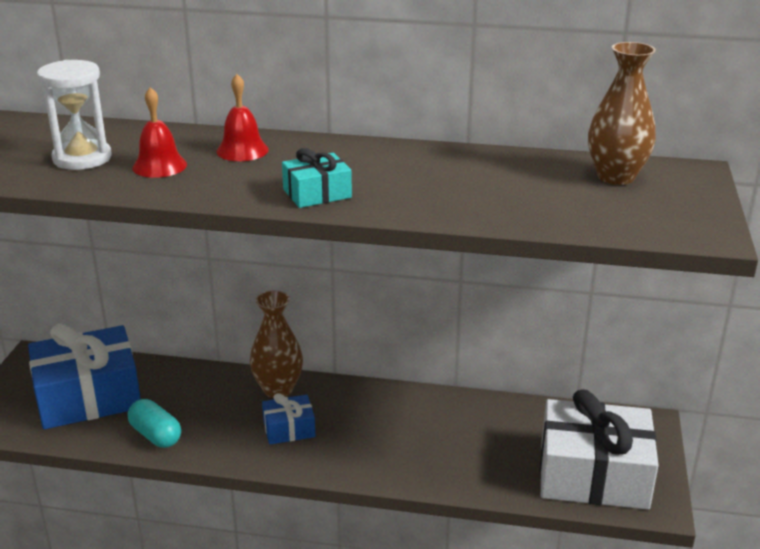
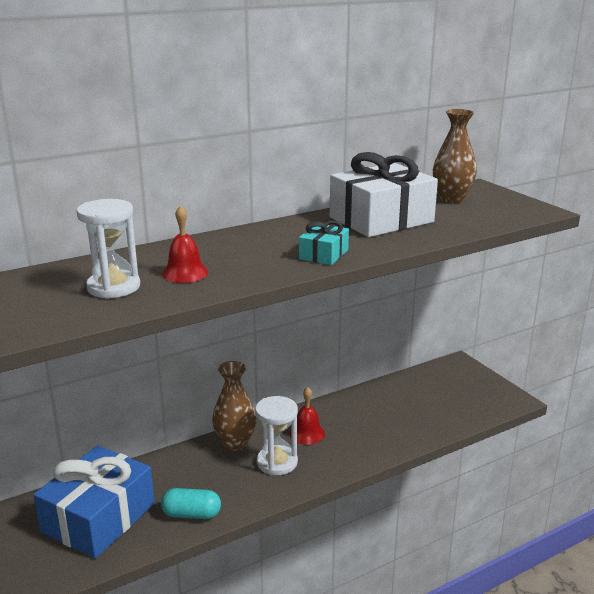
camera: 40 degrees left, 5 degrees down
(242, 150) = (221, 247): red bell -> red bell (307, 433)
(289, 429) = (277, 462): blue gift -> white hourglass
(593, 474) = (469, 400): white gift -> white gift (381, 220)

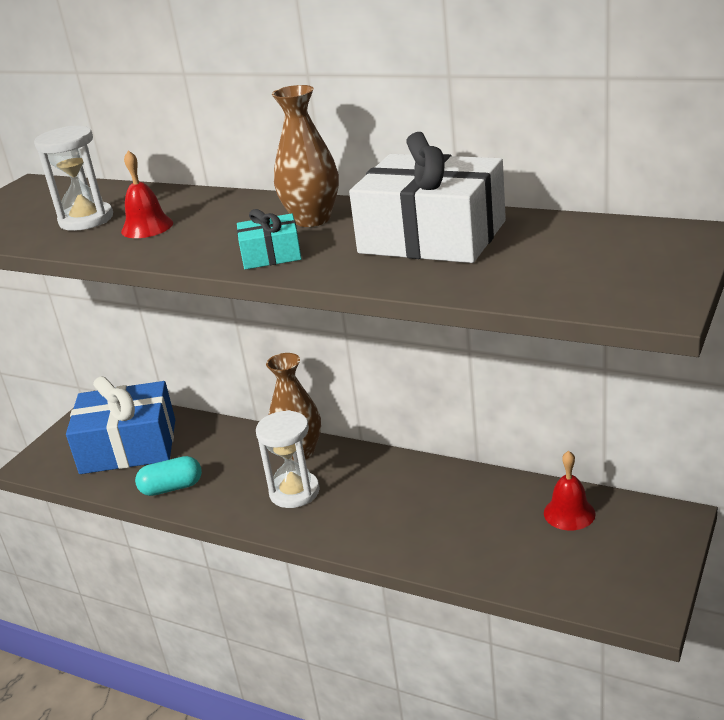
camera: 60 degrees right, 5 degrees up
(191, 514) = (171, 488): turquoise capsule -> turquoise capsule turned 75 degrees counterclockwise
(307, 433) = (365, 484): red bell -> red bell (569, 513)
(451, 199) = (594, 240): brown vase -> brown vase (312, 219)

